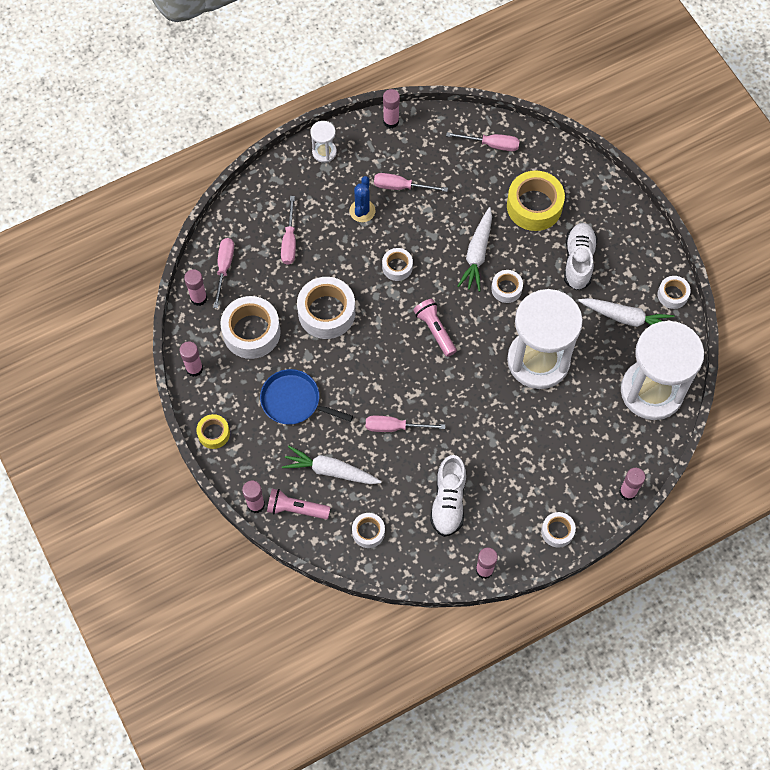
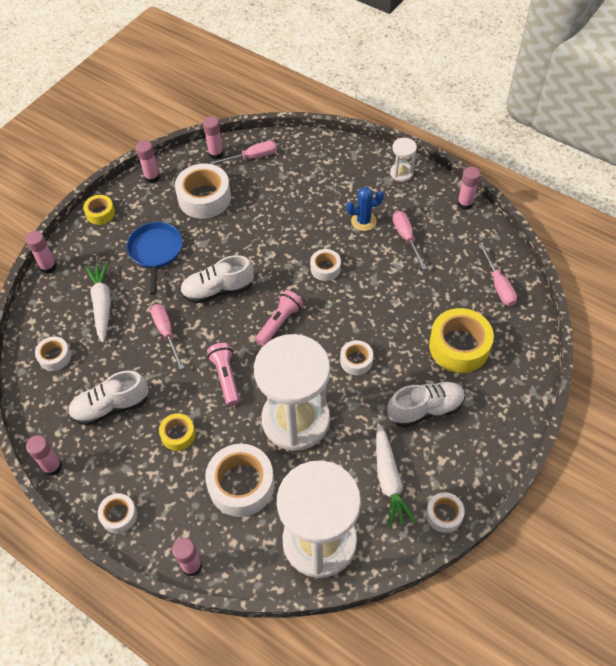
camera: 65 degrees right, 10 degrees down
(289, 241) = (302, 186): pink screwdriver -> none
(296, 509) = (56, 295): pink flashlight -> pink flashlight (226, 377)
(326, 312) = (251, 238): white tape -> white tape (241, 485)
(370, 365) = (218, 290): none -> white shoe
(477, 254) = (377, 322): white carrot -> none
(505, 457) = (178, 434): none -> yellow tape

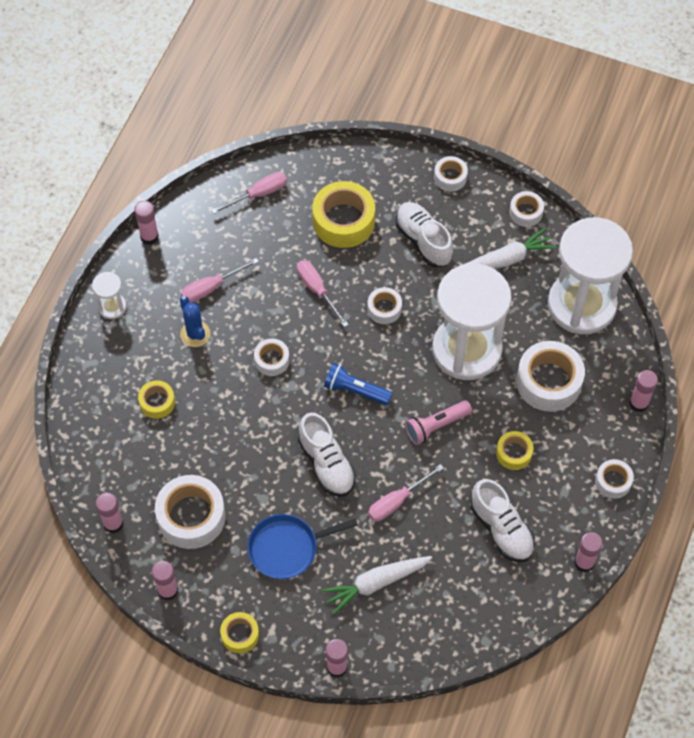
camera: 105 degrees left, 5 degrees up
(55, 357) = (457, 610): white tape -> white tape (450, 177)
(252, 157) = (112, 478): pink screwdriver -> pink screwdriver (317, 290)
(279, 323) = (355, 390): pink flashlight -> blue flashlight
(308, 190) = (157, 402): none -> yellow tape

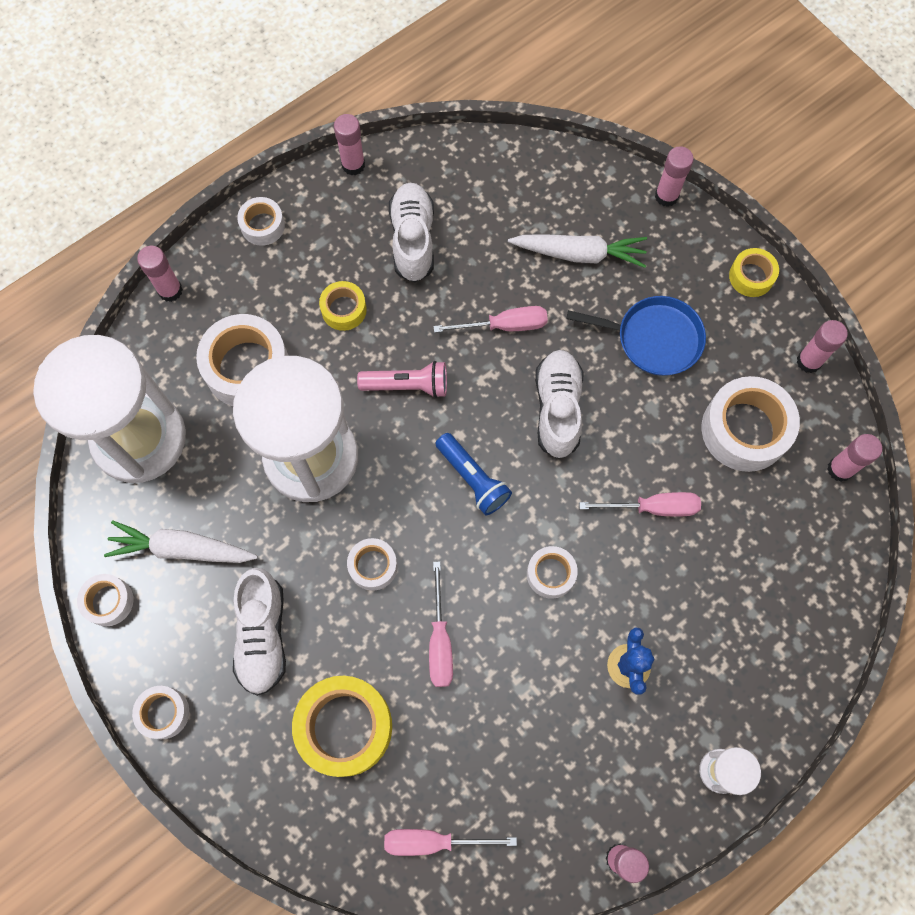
camera: 150 degrees left, 10 degrees up
(157, 402) = (721, 595): yellow tape -> none
(211, 288) = (574, 724): pink screwdriver -> pink screwdriver (653, 507)

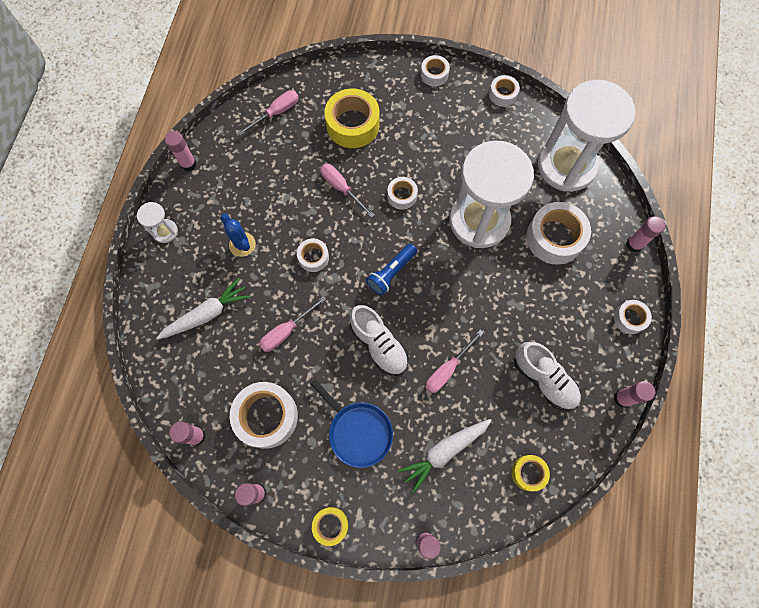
camera: 140 degrees right, 0 degrees up
(181, 548) = (495, 137): white carrot -> white carrot (207, 314)
(262, 635) = (423, 131): white shoe -> none
(344, 309) = (539, 307): yellow tape -> yellow tape (528, 473)
(407, 385) = (467, 293): pink flashlight -> none
(472, 479) = (391, 273): blue flashlight -> blue flashlight turned 60 degrees counterclockwise
(654, 339) = (358, 432): blue pan -> blue pan turned 105 degrees counterclockwise

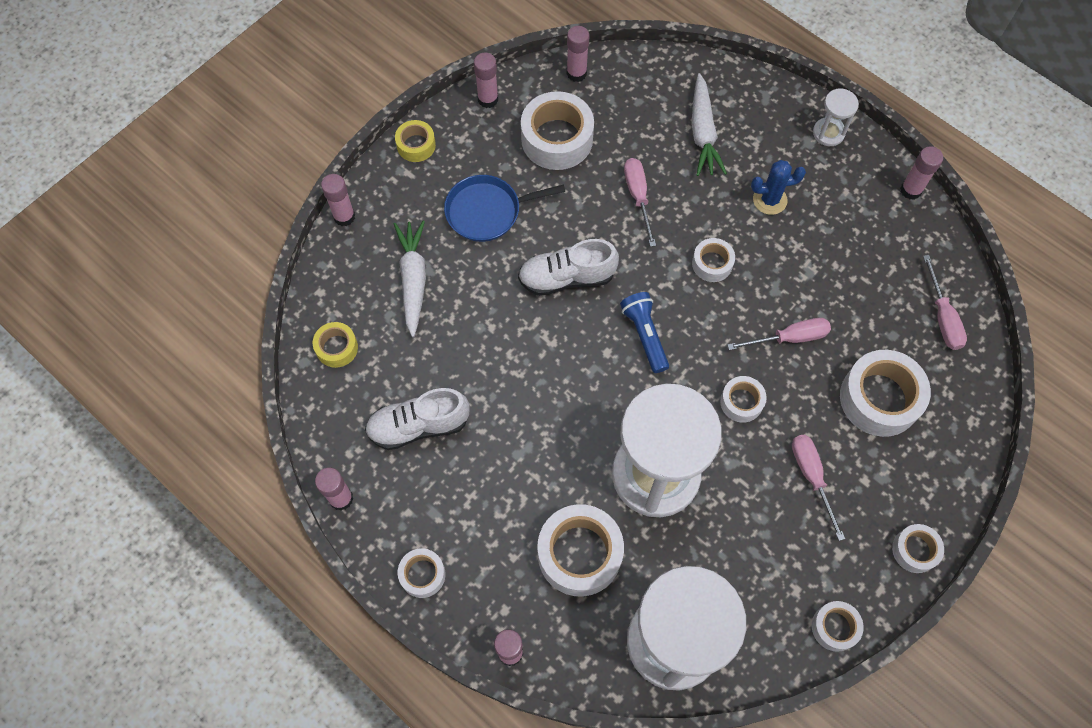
camera: 120 degrees right, 5 degrees down
(352, 125) = (879, 398): yellow tape -> white tape
(447, 369) = (495, 331): pink screwdriver -> pink screwdriver (811, 477)

